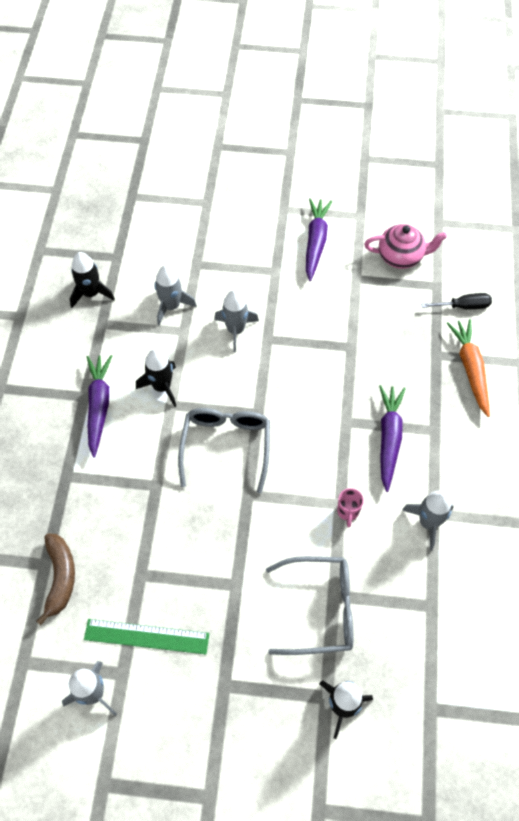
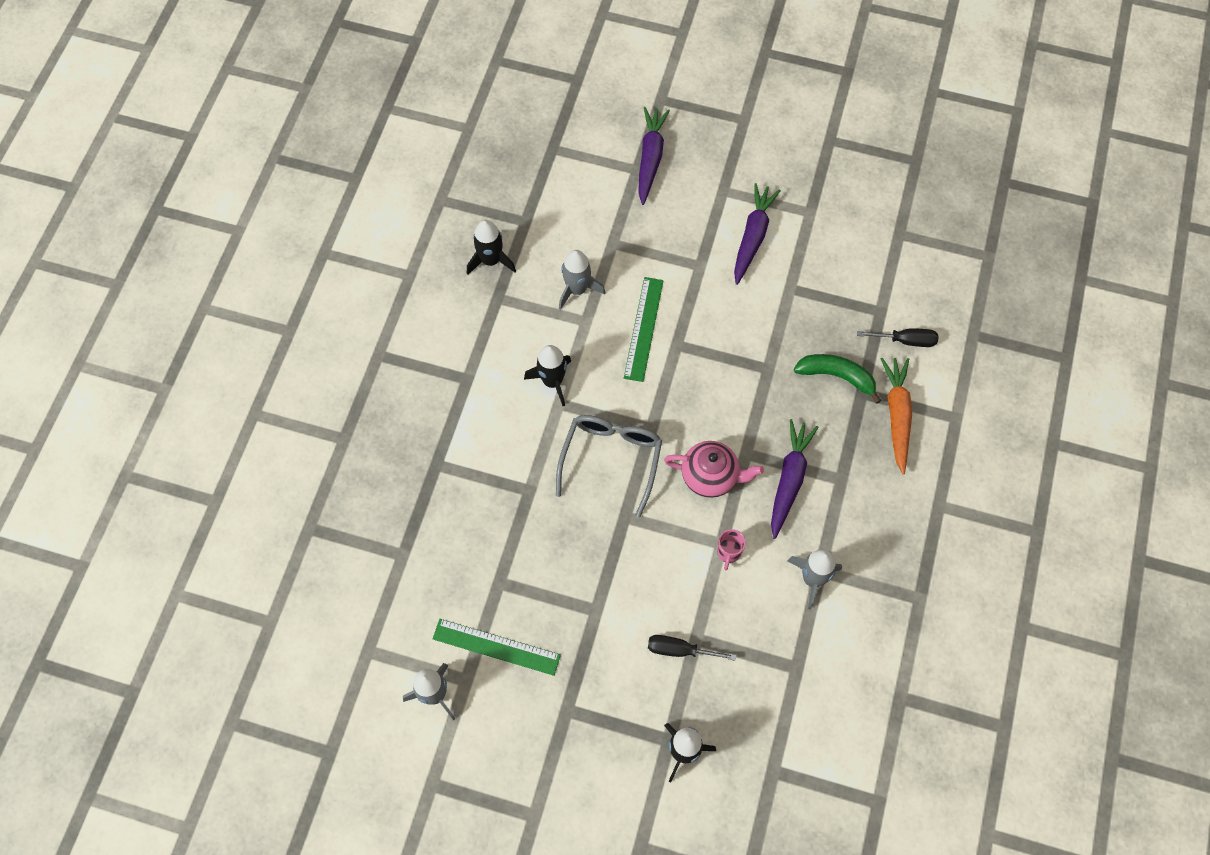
camera: 10 degrees right, 5 degrees up
(60, 577) = (417, 571): brown banana -> none
(99, 406) = (482, 392): purple carrot -> purple carrot (650, 158)
(235, 330) = (644, 329): grey rocket -> green ruler
(320, 609) = (679, 650): grey glasses -> black screwdriver
(401, 257) = (847, 270): pink teapot -> pink teapot (710, 476)
(411, 344) = (836, 376): none -> green banana

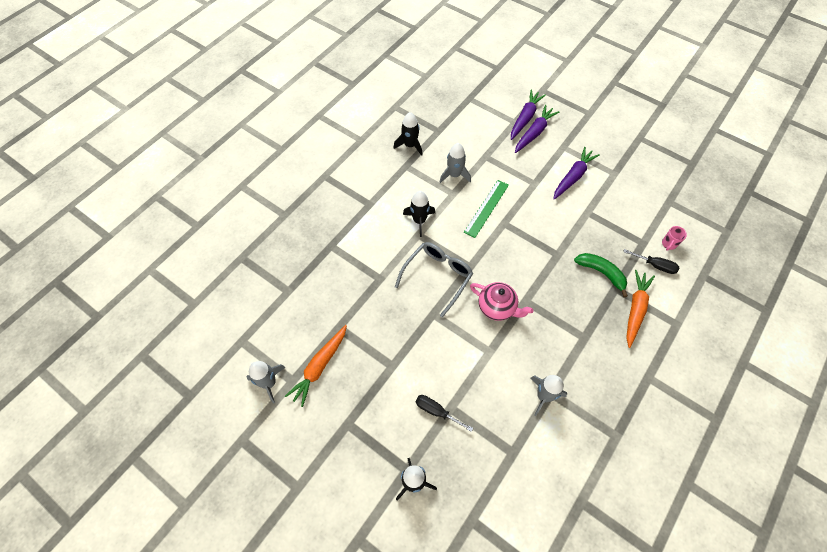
camera: 20 degrees right, 5 degrees down
(496, 647) = (319, 367): green ruler -> orange carrot
(728, 553) = (492, 359): pink mug -> pink mug (668, 244)
(789, 480) = (549, 326): purple carrot -> purple carrot (534, 133)

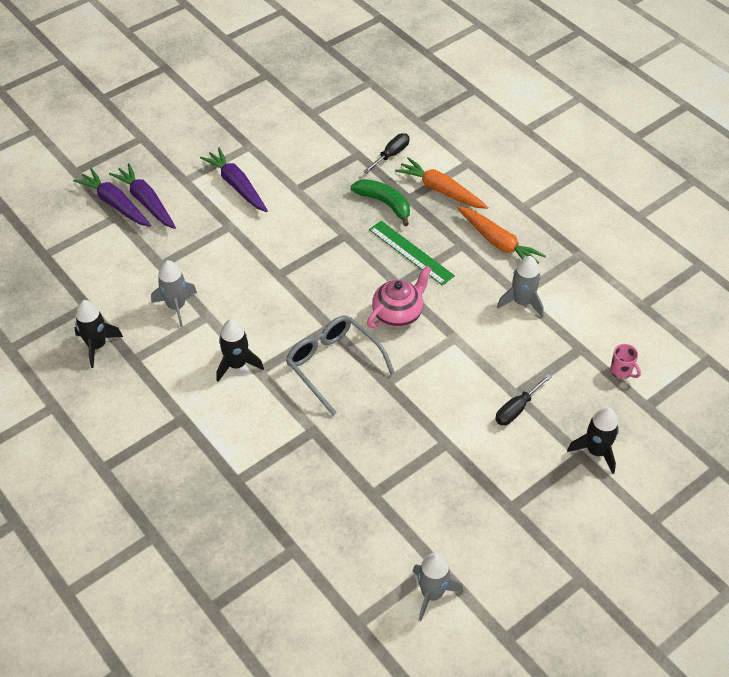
camera: 75 degrees left, 10 degrees down
(319, 367) = (424, 527): orange carrot -> orange carrot (498, 242)
(486, 208) = (247, 286): green ruler -> green ruler (411, 252)
(601, 273) = (384, 203): green banana -> green banana turned 75 degrees clockwise
(668, 244) = (368, 134): pink mug -> pink mug (621, 371)

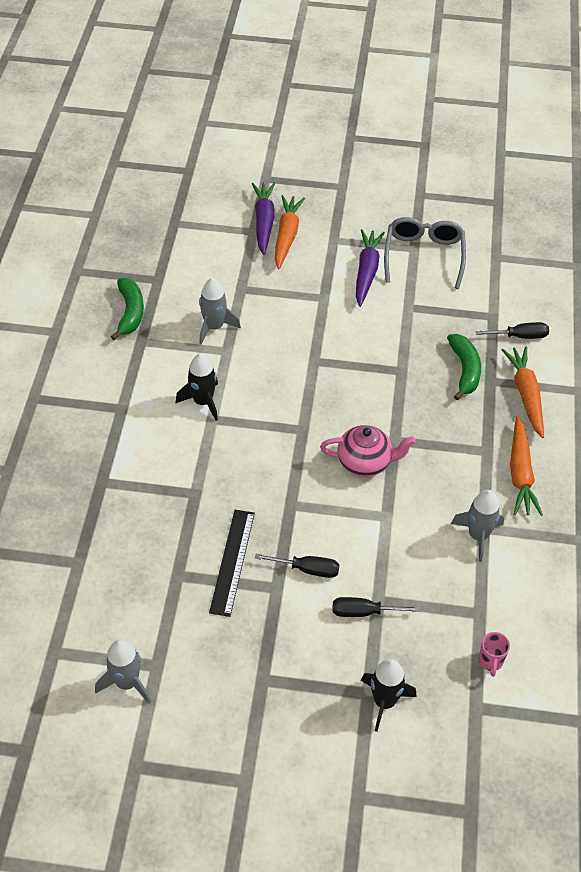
camera: 45 degrees right, 0 degrees up
(97, 346) = (130, 313): black rocket -> green banana
(146, 202) = (287, 236): purple carrot -> orange carrot
(333, 365) = (269, 459): grey glasses -> grey glasses (423, 256)
(397, 452) = (232, 562): none -> black ruler
(411, 252) = (437, 424): green ruler -> none
(450, 414) = (307, 569): none -> black screwdriver

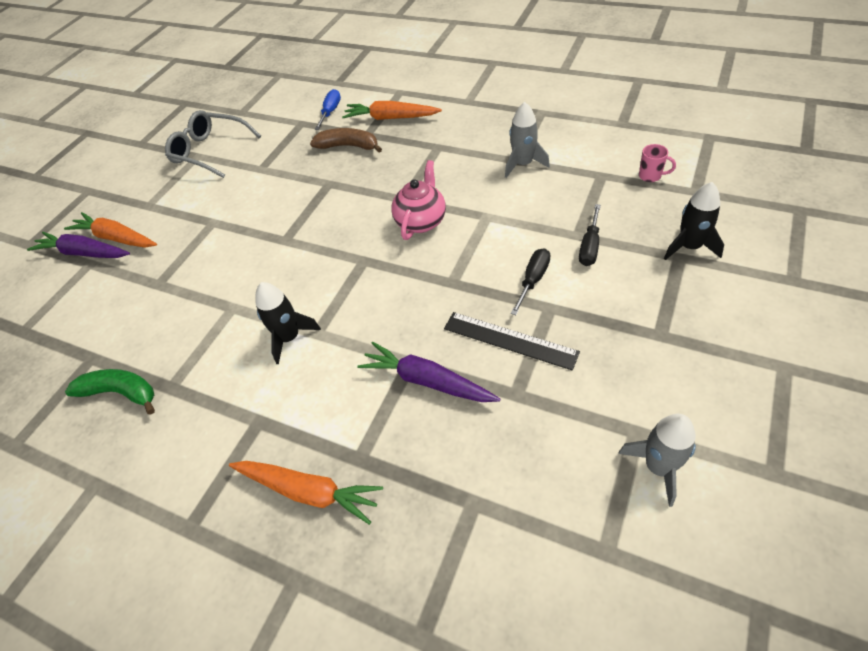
camera: 65 degrees left, 0 degrees up
(214, 327) = (194, 314): grey rocket -> none
(367, 272) = (202, 189): purple carrot -> purple carrot (427, 381)
(464, 370) = (348, 146): green banana -> brown banana
(520, 336) = (330, 112): black screwdriver -> blue screwdriver
(520, 473) = (467, 132): orange carrot -> orange carrot (309, 491)

